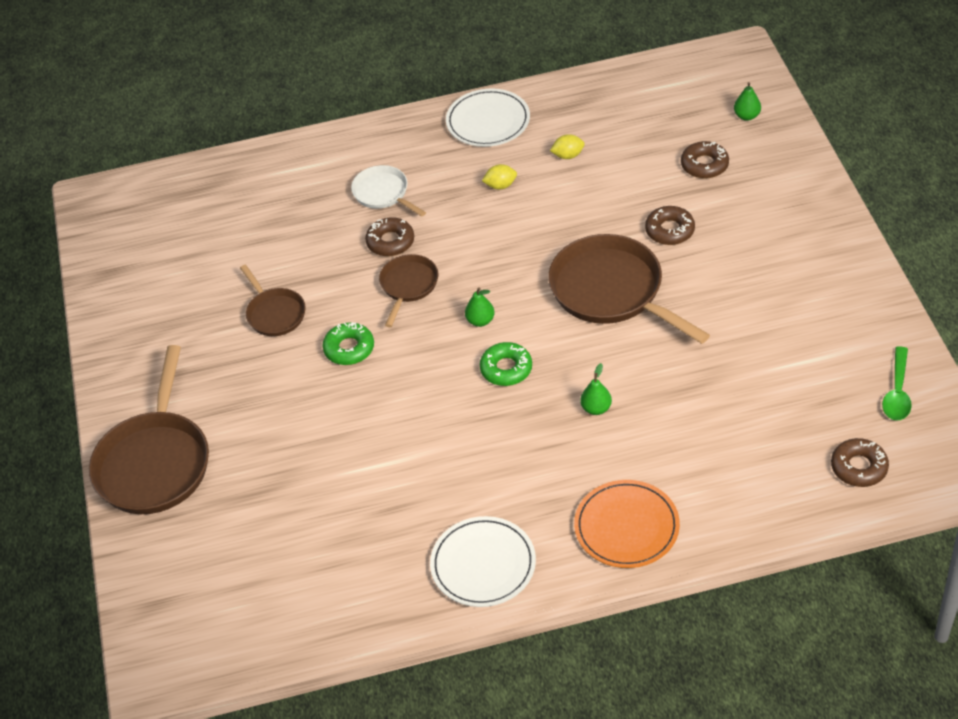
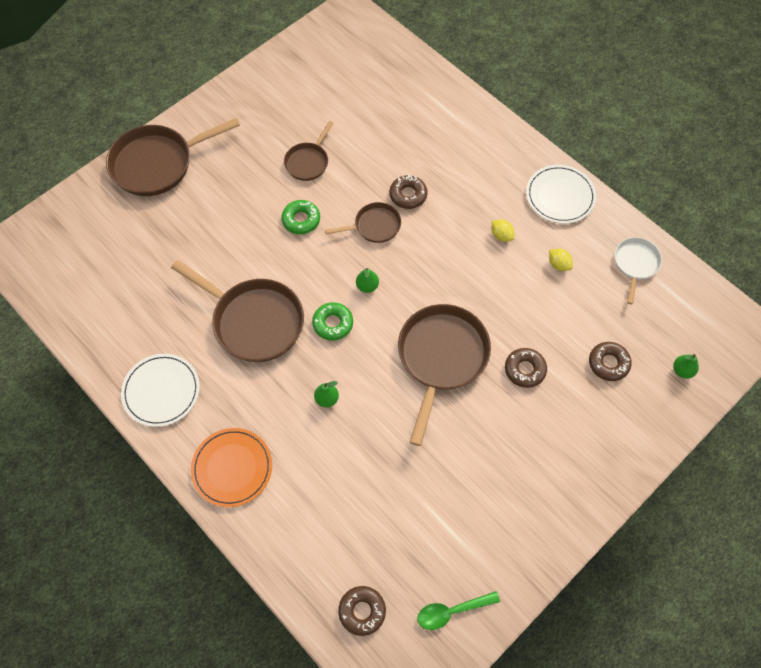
camera: 55 degrees right, 15 degrees up
(383, 193) = (449, 168): white pan -> white pan (635, 264)
(451, 441) = (254, 321): none -> brown pan

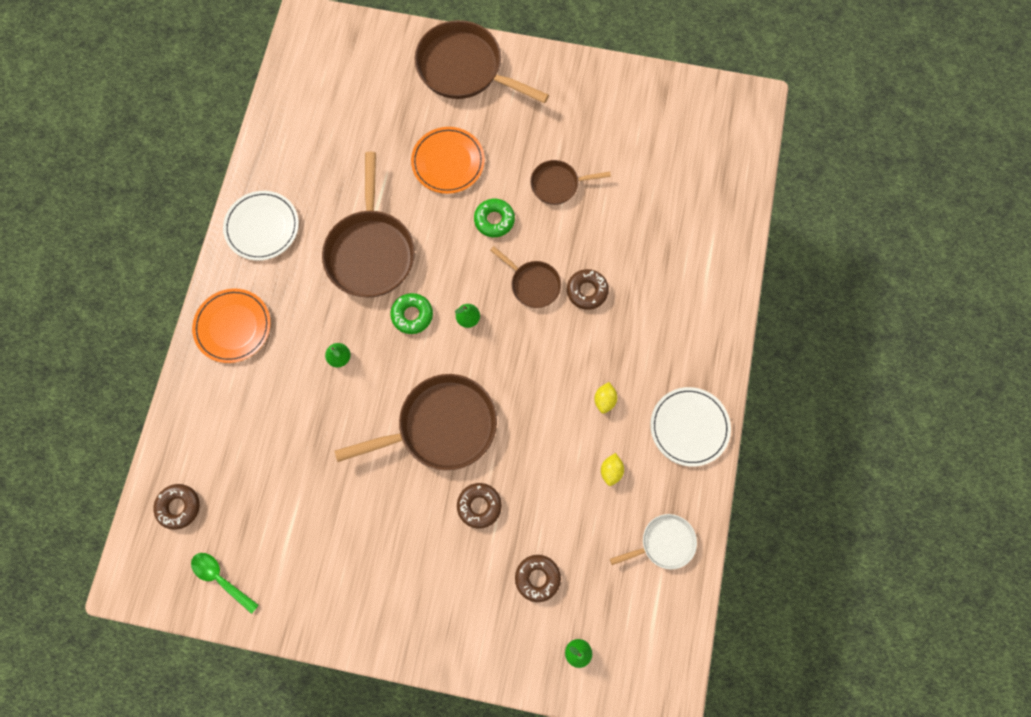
camera: 55 degrees right, 10 degrees up
(225, 221) = (448, 162): none -> orange plate

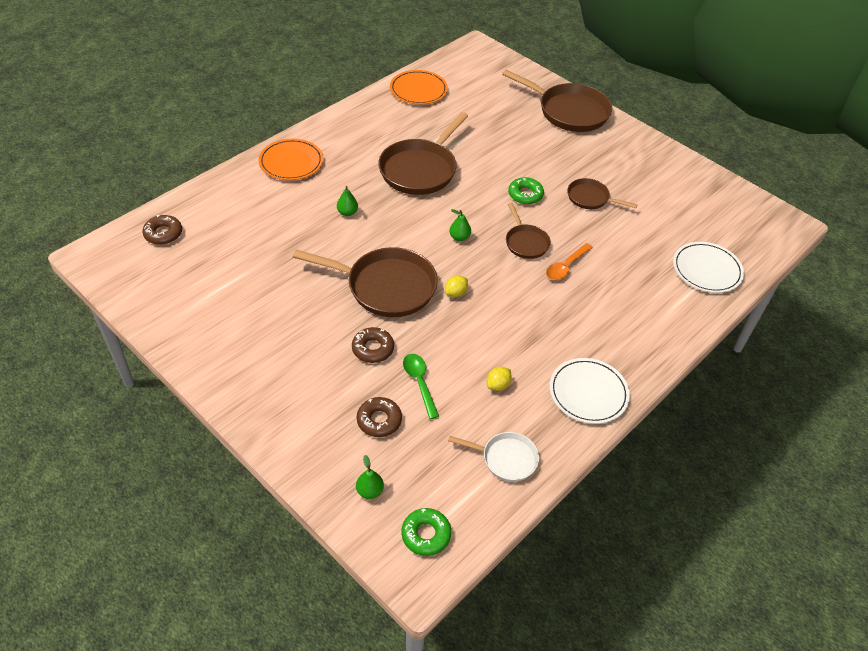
camera: 30 degrees right, 25 degrees down
(221, 579) = (150, 287): green spoon -> green spoon (419, 383)
(262, 227) = (358, 124): white plate -> white plate (707, 270)
(412, 315) = (419, 215): green donut -> green donut (426, 534)
(448, 162) = (516, 150): orange plate -> orange plate (418, 90)
(465, 69) = (569, 111): brown pan -> brown pan turned 150 degrees clockwise
(587, 291) = (566, 266): brown donut -> orange spoon
(604, 400) = (528, 338): yellow lemon -> yellow lemon (455, 293)

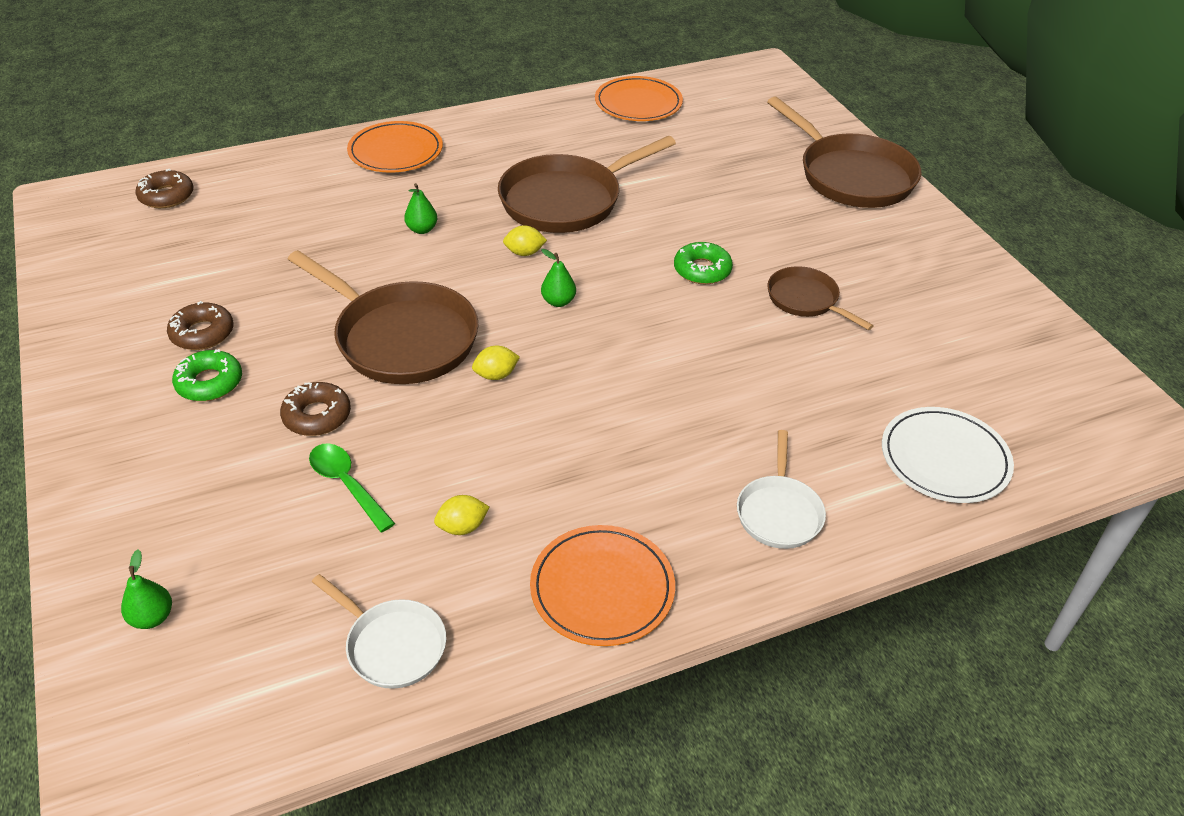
camera: 25 degrees right, 5 degrees down
(379, 420) = (247, 519): brown donut -> brown donut (202, 333)
(419, 211) = (524, 253): none -> yellow lemon
(419, 383) = (347, 484): green spoon -> green spoon turned 45 degrees counterclockwise
(426, 534) = (180, 717): green donut -> green donut (209, 382)
(525, 242) = (656, 335): brown pan -> none
(566, 266) = (697, 386): orange spoon -> none
(588, 393) = (602, 588): white plate -> orange plate
(647, 324) = (779, 512): none -> white pan

